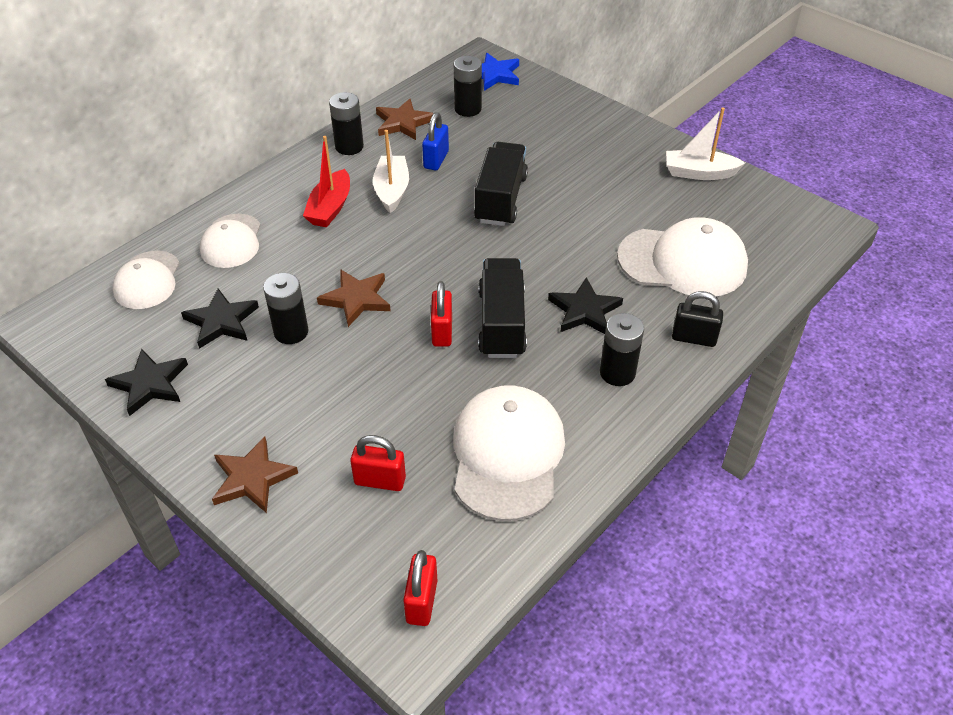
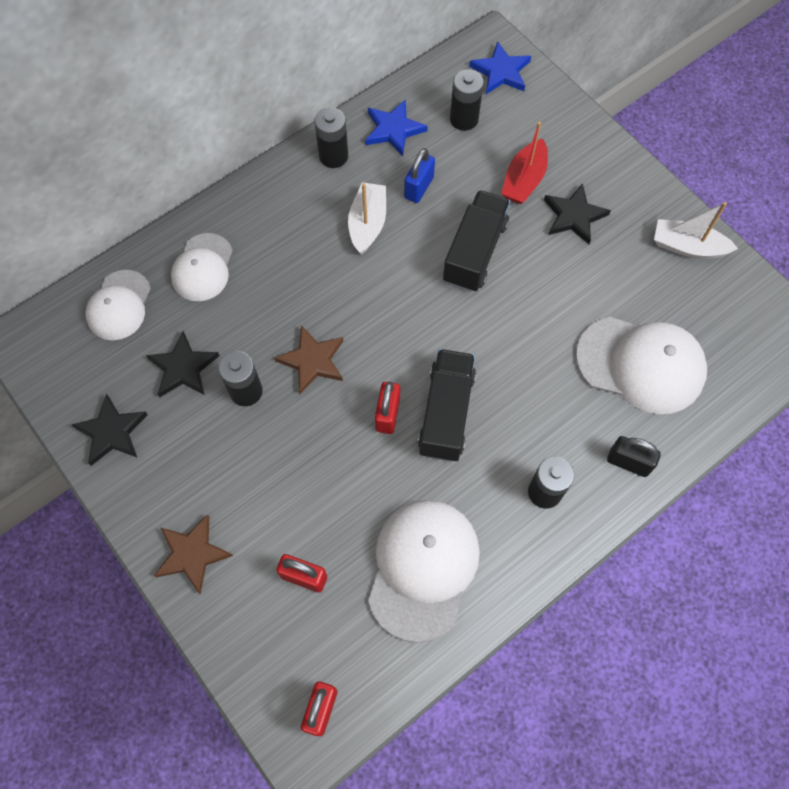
camera: 10 degrees right, 20 degrees up
(330, 208) = (303, 238): red boat -> red boat (524, 180)
(403, 123) = (393, 129): brown star -> blue star
(584, 310) = (529, 411): black star -> black star (574, 216)

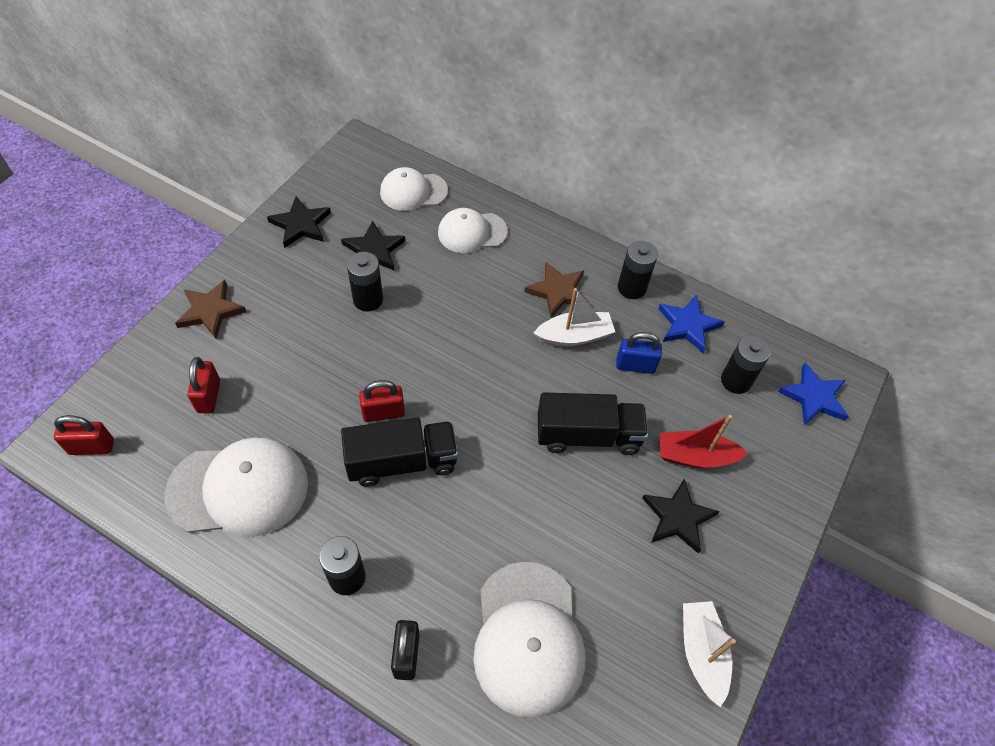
camera: 65 degrees right, 10 degrees down
(312, 361) = (415, 338): brown star -> brown star (558, 291)

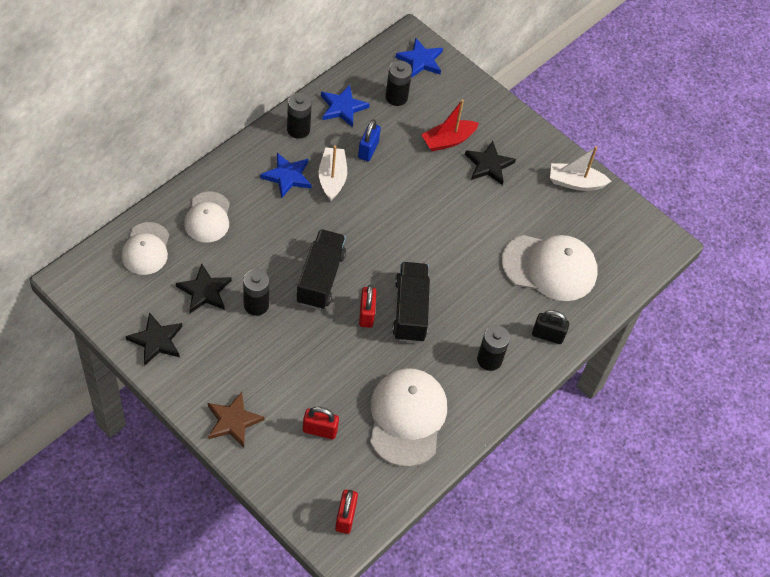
camera: 80 degrees left, 0 degrees up
(558, 291) = (287, 176): brown star -> blue star
(588, 435) = (417, 195): black truck -> black truck (320, 278)
(695, 456) = (448, 140): red boat -> red boat turned 45 degrees clockwise

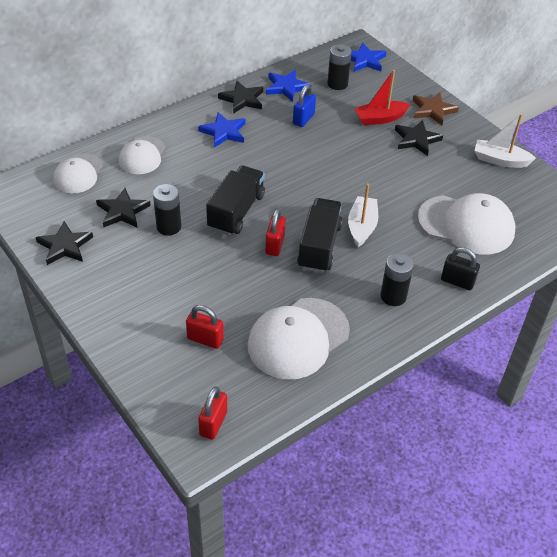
camera: 15 degrees right, 10 degrees down
(233, 421) = (119, 321): brown star -> brown star (433, 110)
(298, 129) = (242, 99): black battery -> black star
(332, 178) = (265, 137): white boat -> white boat (362, 227)
(407, 418) = (298, 338): white cap -> white cap turned 150 degrees counterclockwise

